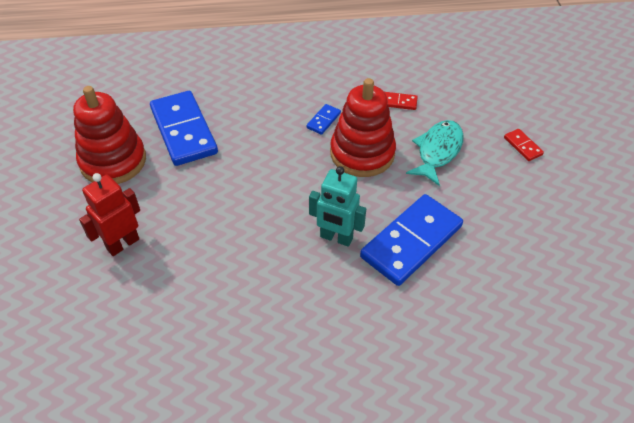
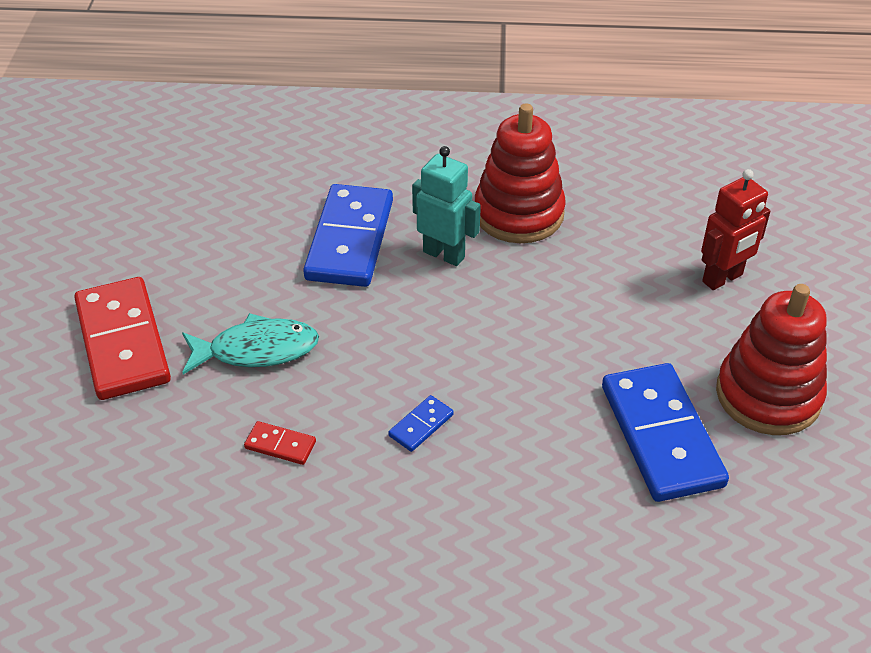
camera: 170 degrees left, 5 degrees down
(362, 153) = (374, 360): red stacking toy -> red stacking toy (519, 213)
(411, 241) = (350, 240): blue domino -> blue domino turned 45 degrees counterclockwise
(437, 151) = (257, 350): turquoise fish -> turquoise fish turned 135 degrees counterclockwise
(522, 146) = (123, 342): red domino -> red domino, size x2.36

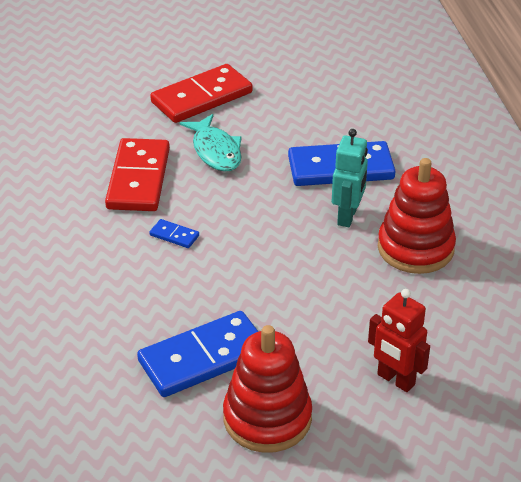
camera: 75 degrees right, 5 degrees down
(280, 445) = (139, 179): red domino -> red domino, size x2.36

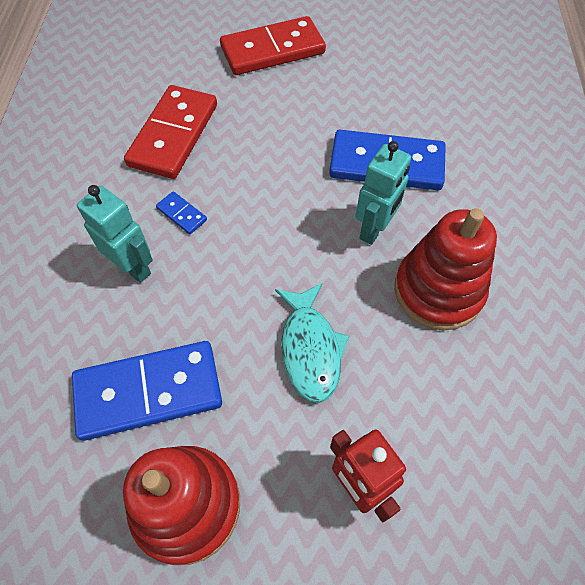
camera: 15 degrees right, 20 degrees up
(149, 280) = (133, 267): none -> turquoise robot
(215, 151) = (263, 117): turquoise fish -> turquoise fish (310, 349)

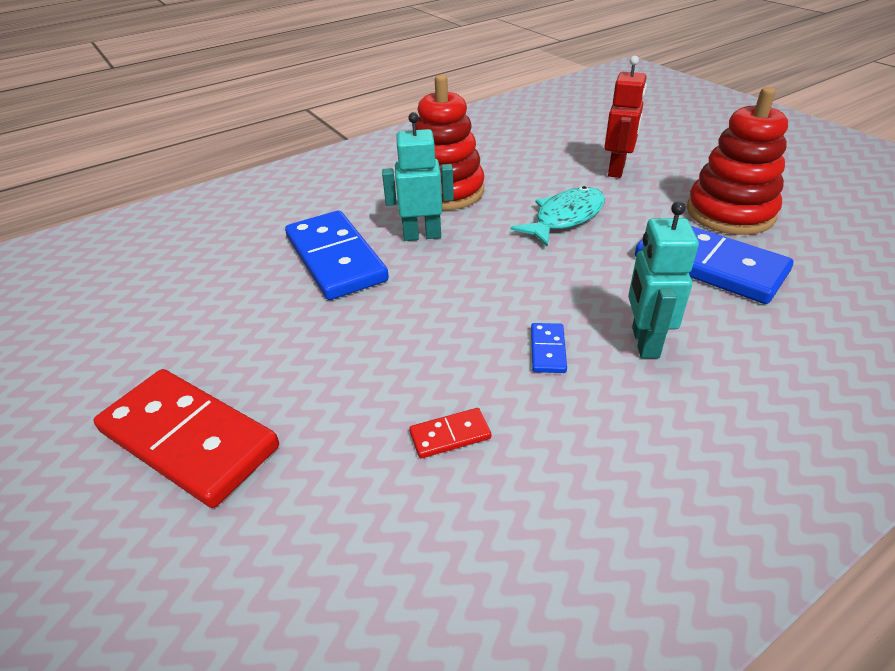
camera: 125 degrees left, 20 degrees down
(174, 135) = (450, 435): red domino -> red domino, size x0.42

